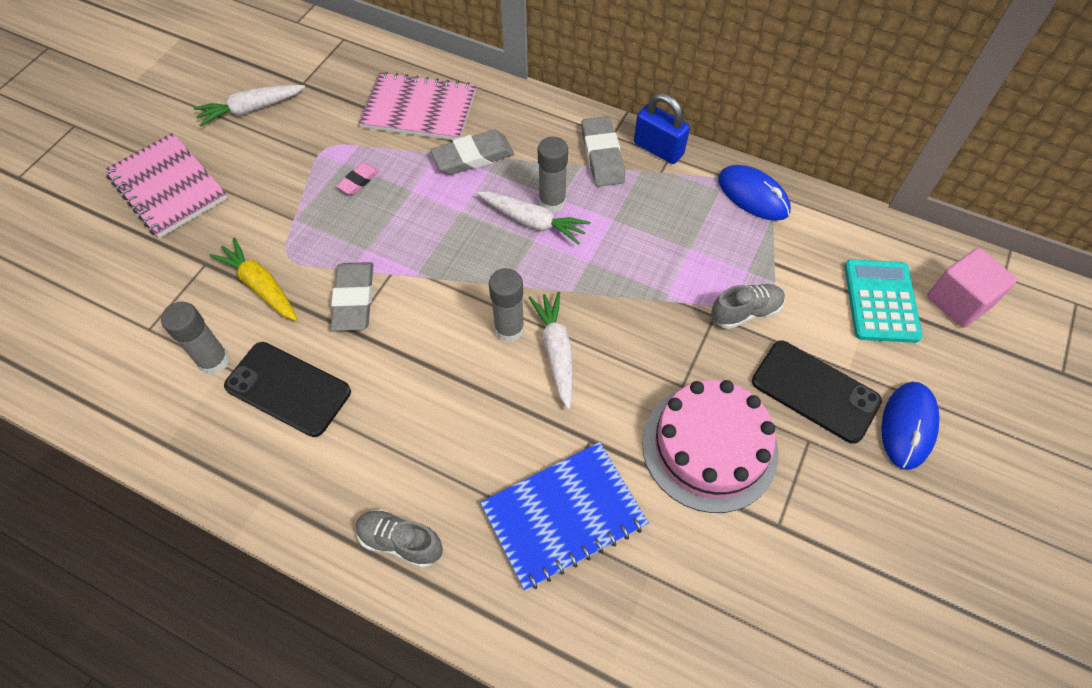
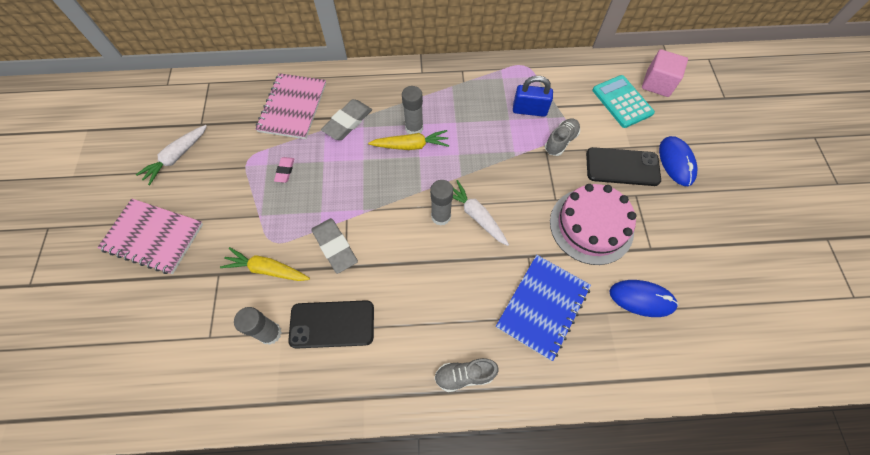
camera: 30 degrees left, 5 degrees up
(419, 109) = (292, 107): pink notebook -> pink notebook turned 60 degrees counterclockwise
(533, 222) = (411, 145): white carrot -> yellow carrot
(602, 155) = (424, 87): grey eraser -> none
(658, 149) = (453, 69): blue padlock -> blue padlock (529, 110)
(753, 196) = (521, 73): blue mouse -> blue mouse (642, 299)

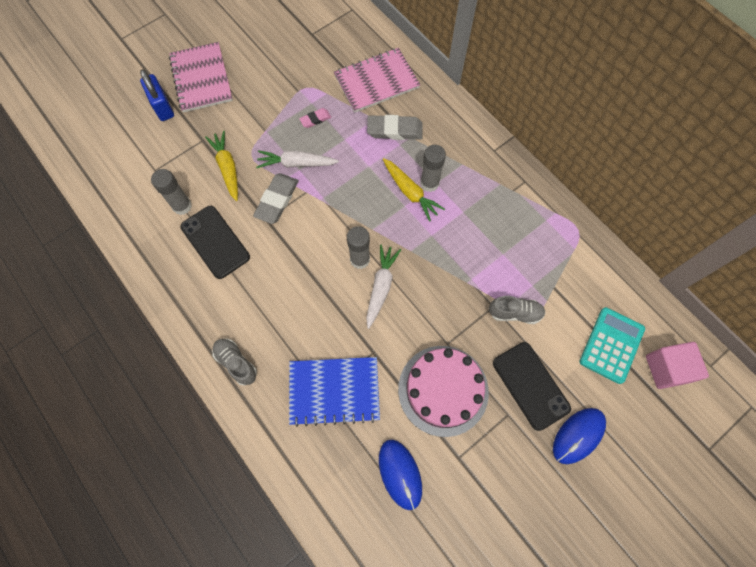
camera: 55 degrees right, 5 degrees up
(177, 157) = (272, 42): white carrot -> white carrot (296, 163)
(529, 110) = (528, 265): blue padlock -> blue padlock (162, 107)

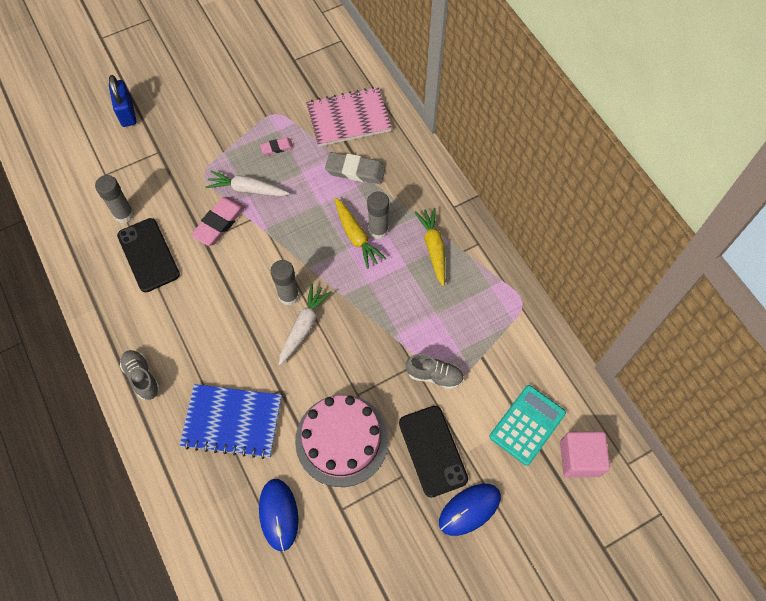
camera: 10 degrees right, 5 degrees down
(201, 79) = (172, 90): pink notebook -> none
(227, 168) = (177, 183): yellow carrot -> yellow carrot (433, 248)
(277, 200) = (219, 223): grey eraser -> pink eraser

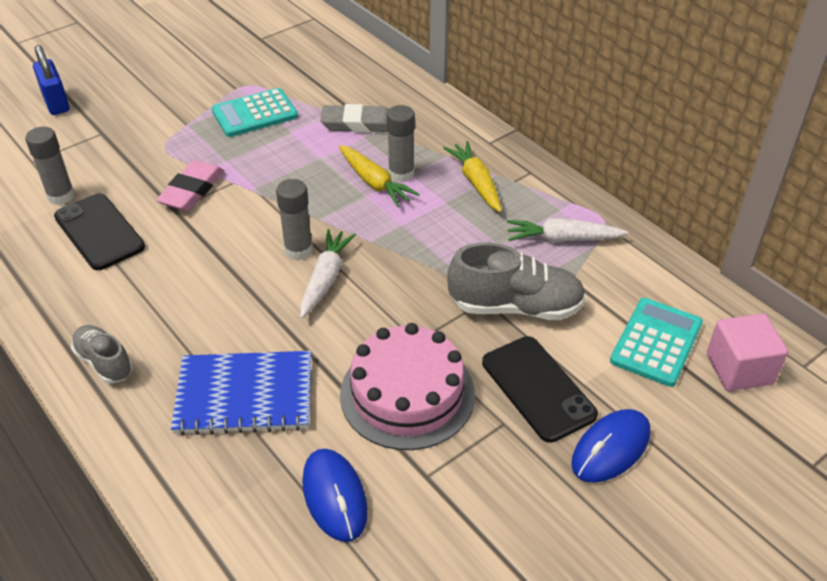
camera: 10 degrees left, 20 degrees down
(247, 189) = (224, 155): white carrot -> white carrot (563, 239)
(277, 147) = (254, 114): pink eraser -> turquoise calculator
(348, 118) = (338, 80): pink notebook -> none
(434, 375) = (515, 307): grey shoe -> grey shoe, size x1.68

